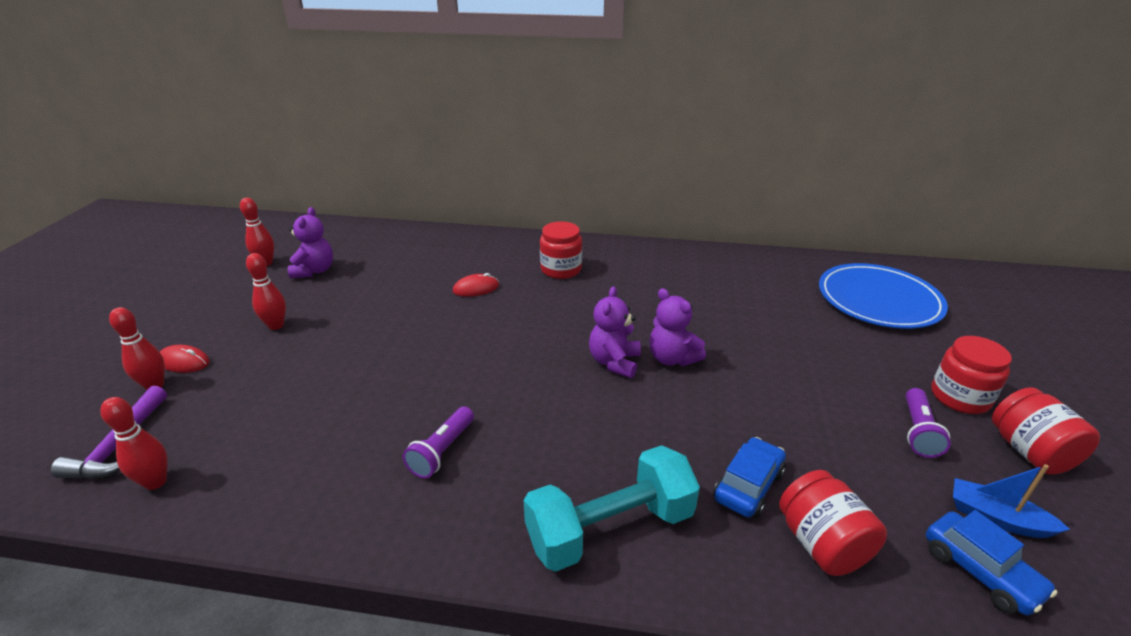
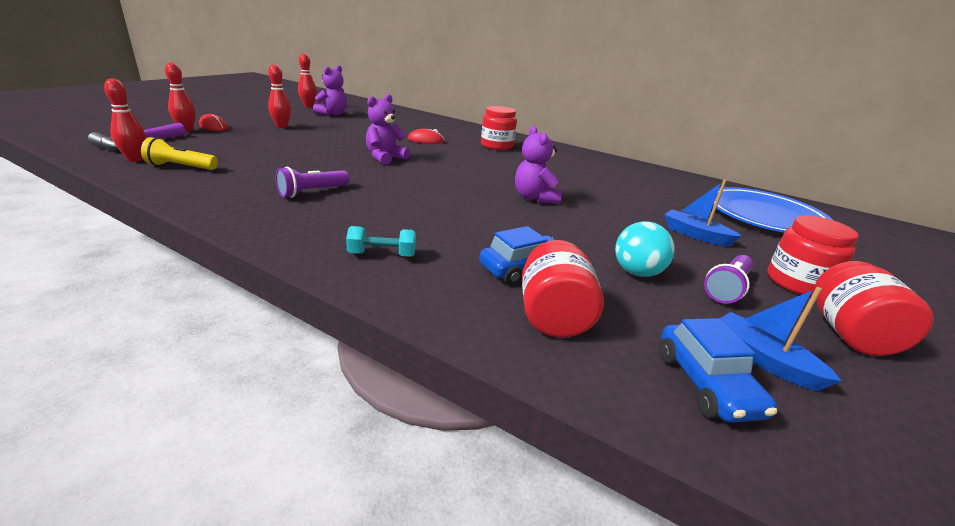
camera: 20 degrees right, 5 degrees down
(234, 472) = (180, 167): none -> yellow flashlight
(610, 528) = (382, 254): turquoise dumbbell -> turquoise dumbbell, size x0.46
(614, 362) = (485, 189): purple teddy bear -> purple teddy bear (385, 158)
(840, 443) = (637, 273): none -> turquoise ball
(846, 358) = (695, 235): none -> blue boat

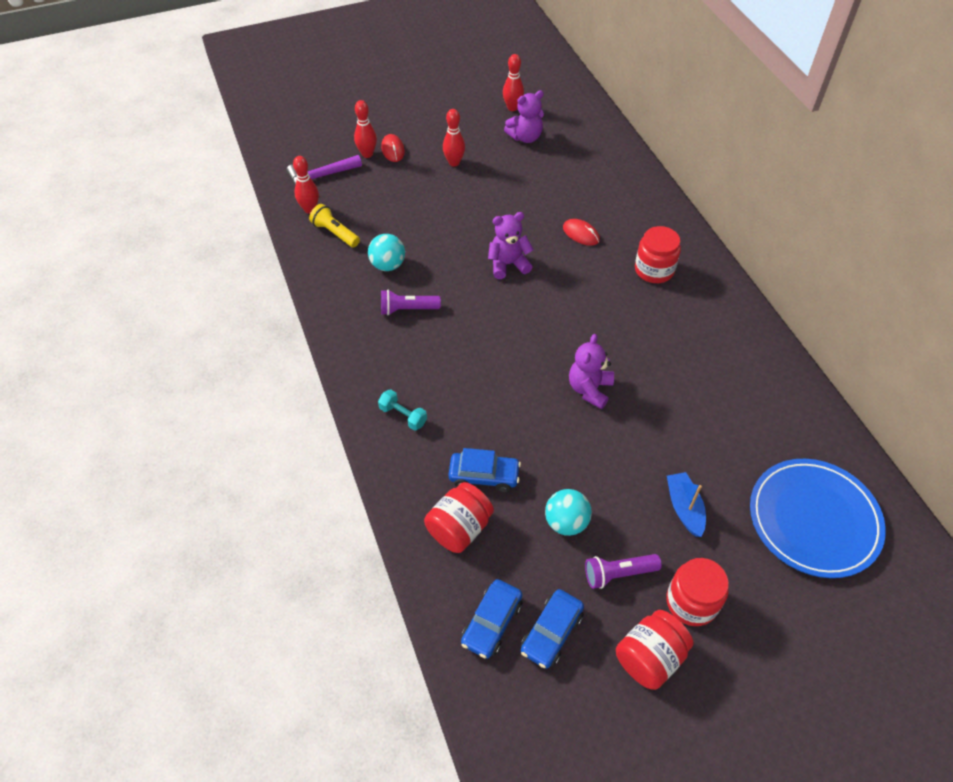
camera: 40 degrees right, 25 degrees up
(263, 174) = (388, 265): none -> turquoise ball
(763, 360) = (551, 633): blue boat -> blue car

